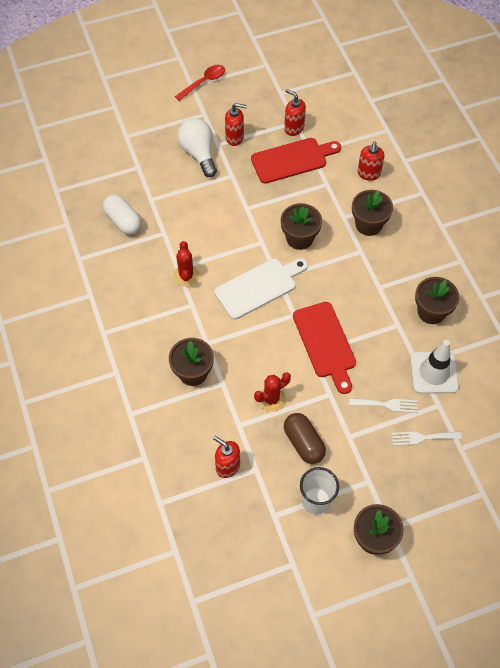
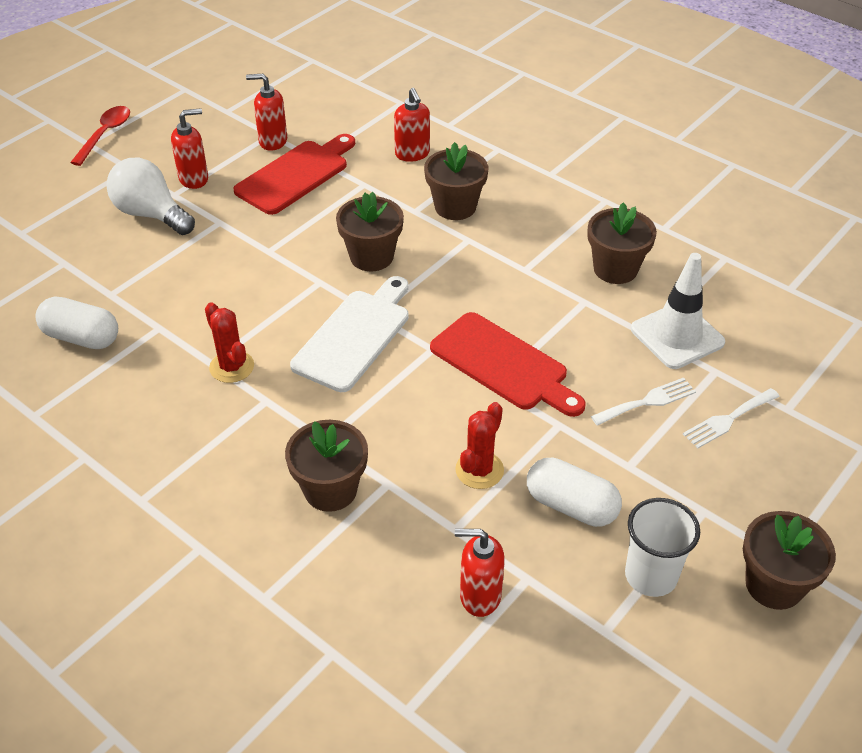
camera: 30 degrees left, 15 degrees down
(303, 443) = (571, 506): brown capsule -> white capsule

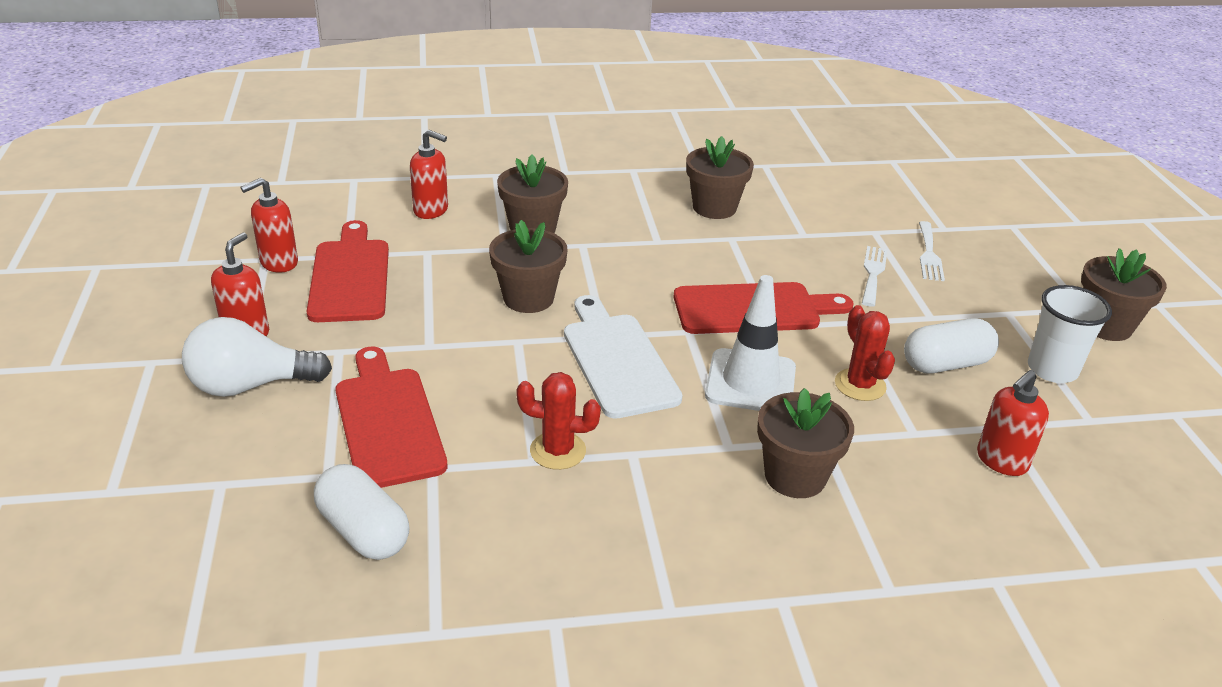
camera: 50 degrees left, 10 degrees down
(81, 337) = (363, 531): white capsule -> white capsule turned 75 degrees clockwise
(105, 135) = (63, 349): red spoon -> none
(179, 283) = (388, 421): none -> red cutting board
(677, 336) = (820, 225): white traffic cone -> white traffic cone (750, 382)

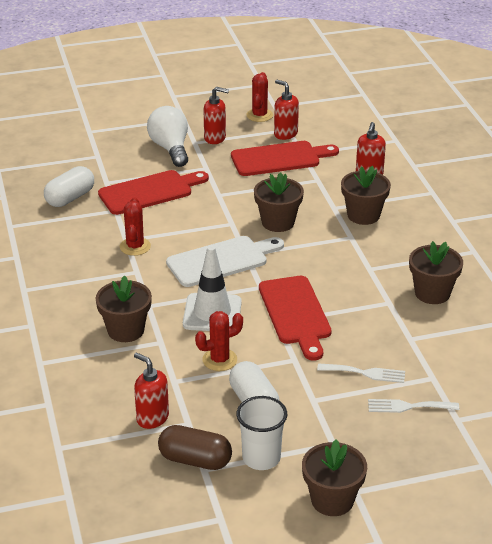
camera: 85 degrees right, 0 degrees up
(201, 280) = (259, 115): none -> red cactus
(1075, 426) = (195, 460): none -> brown capsule

